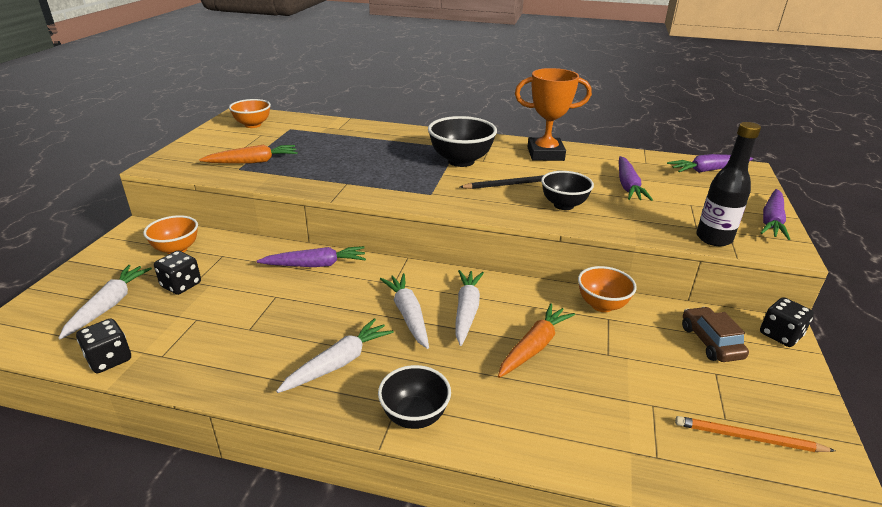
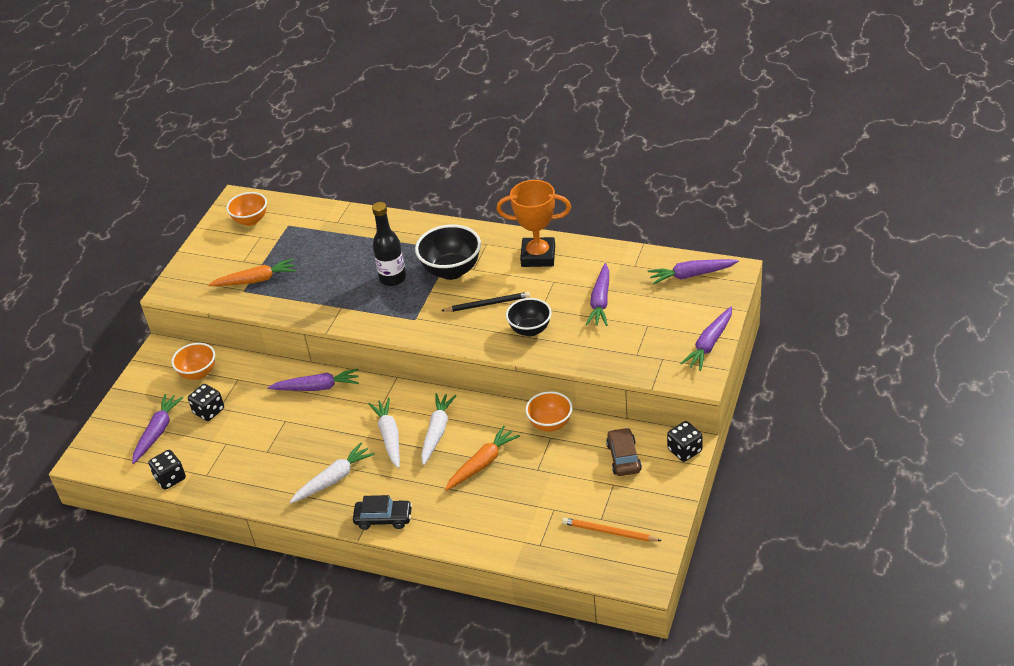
camera: 10 degrees right, 10 degrees up
(109, 305) = (157, 432): white carrot -> purple carrot
(414, 416) = (383, 518): black bowl -> black car
(713, 238) = (644, 367): black bottle -> black bottle (392, 278)

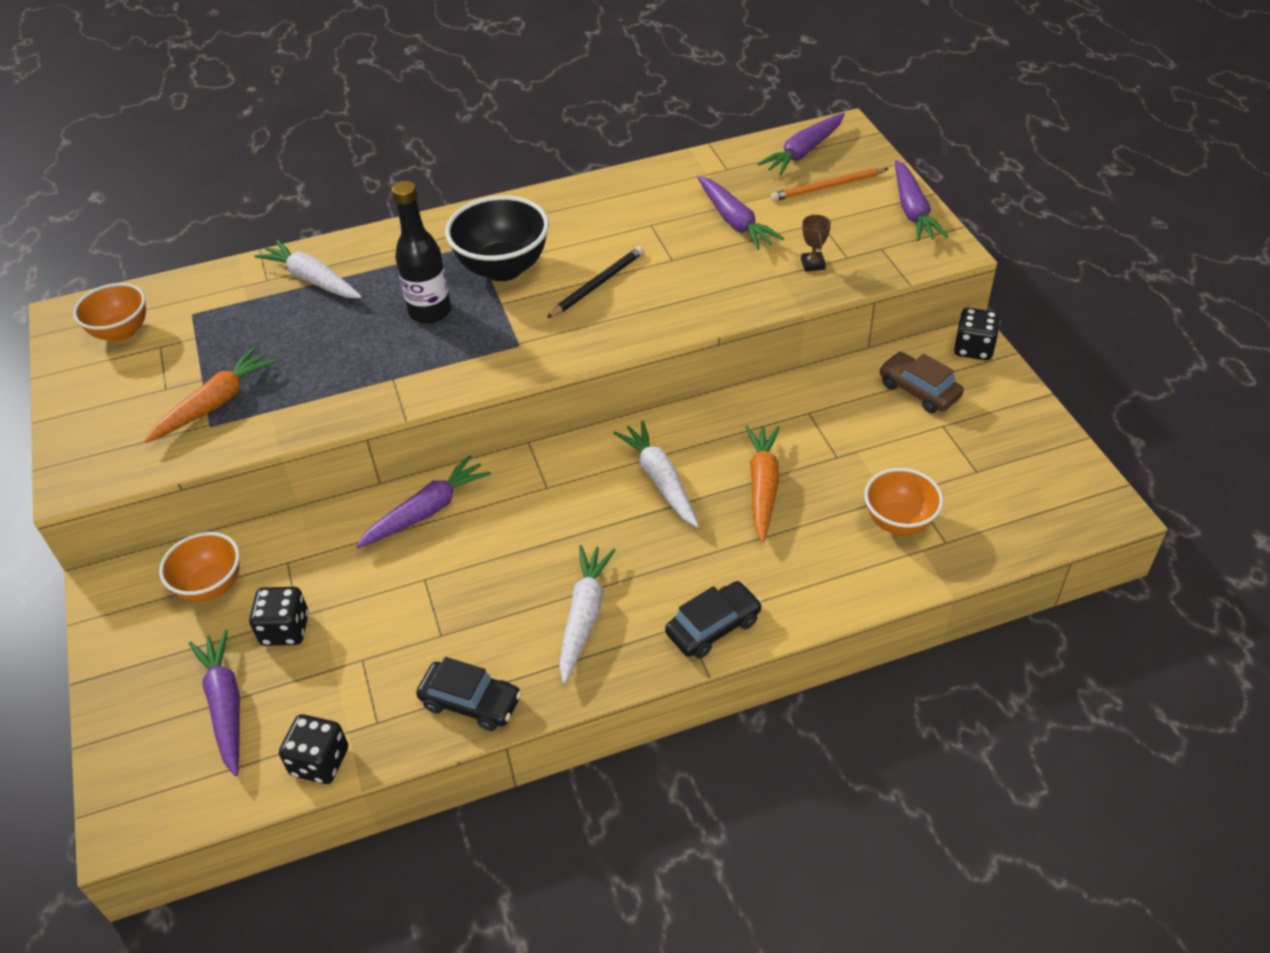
camera: 40 degrees left, 5 degrees up
(249, 489) = (471, 702): none -> black car
(389, 437) = (602, 519): white carrot -> white carrot (312, 280)
(530, 330) = (688, 289): black bowl -> none
(538, 256) = (598, 206): orange trophy -> none
(550, 424) = (791, 398): orange bowl -> orange bowl (899, 522)
(609, 532) = (1004, 481): orange pencil -> orange pencil (827, 187)
(612, 349) = (813, 264): none -> brown trophy

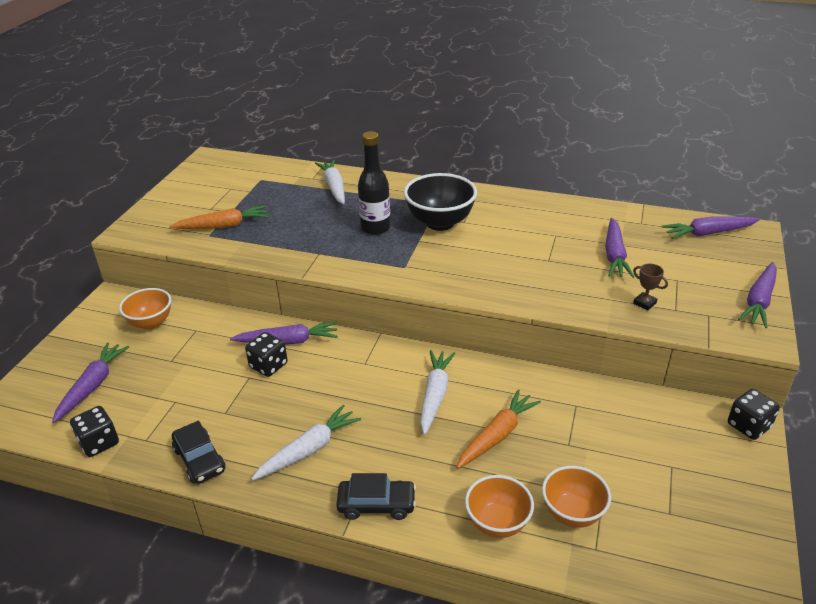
camera: 35 degrees right, 10 degrees down
(121, 332) = (221, 175): orange bowl -> orange bowl (497, 523)
(285, 629) = (158, 364): black dice -> black dice (268, 365)
(597, 284) = (486, 254): black pencil -> none
(813, 264) = (644, 303): brown trophy -> brown trophy turned 75 degrees counterclockwise
(827, 187) = (704, 261): orange pencil -> none
(918, 390) = (674, 432): brown car -> none

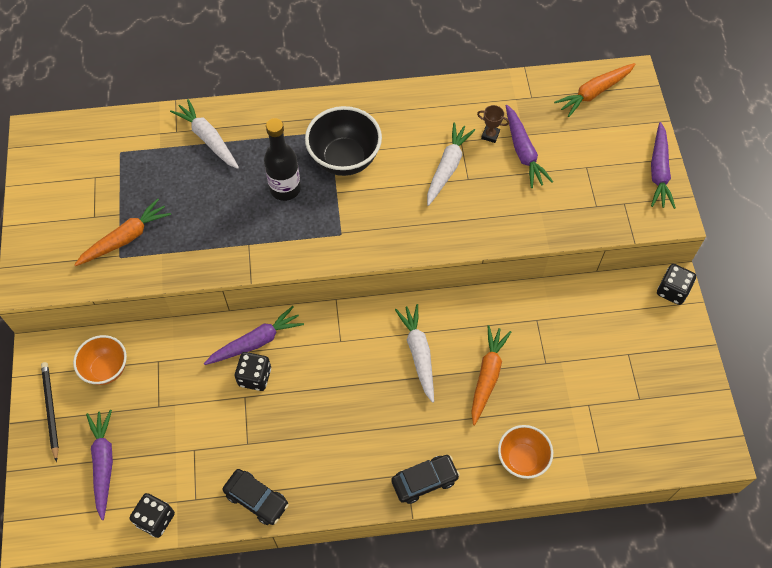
camera: 25 degrees left, 25 degrees up
(85, 336) = (50, 410): none -> black pencil
(308, 450) = (342, 452): white carrot -> white carrot (447, 167)
(572, 513) = (572, 428): orange bowl -> none
(644, 303) = (569, 207): brown trophy -> brown trophy (490, 135)
(708, 233) = (594, 93): purple carrot -> orange carrot

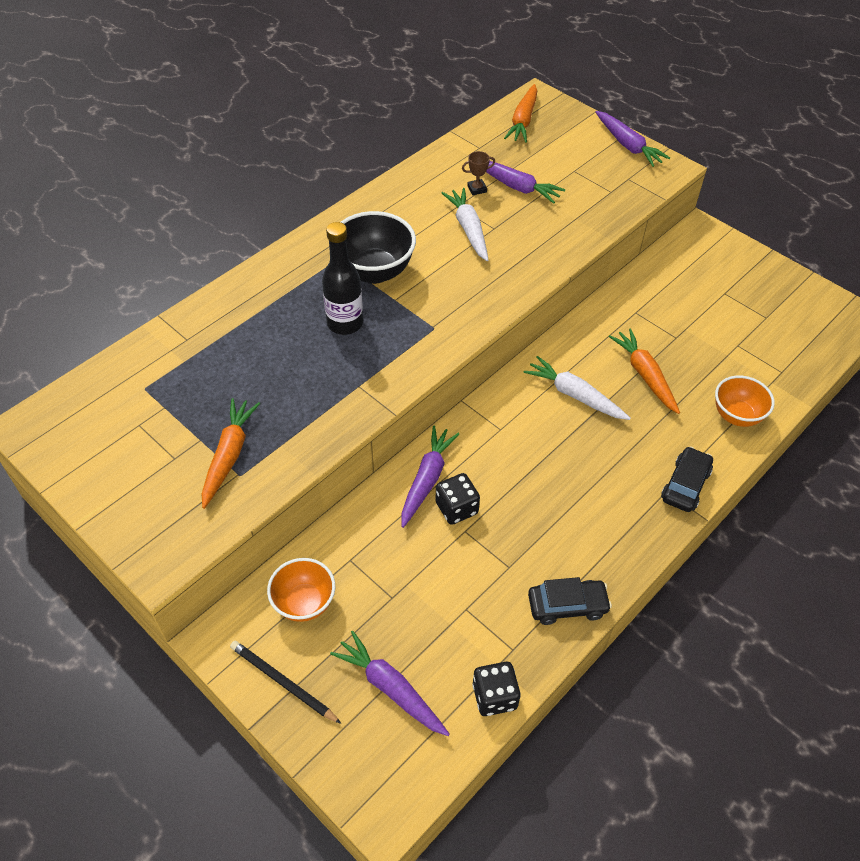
camera: 40 degrees left, 10 degrees down
(208, 139) = (226, 327): white carrot -> none
(672, 290) = (705, 233): black dice -> none

